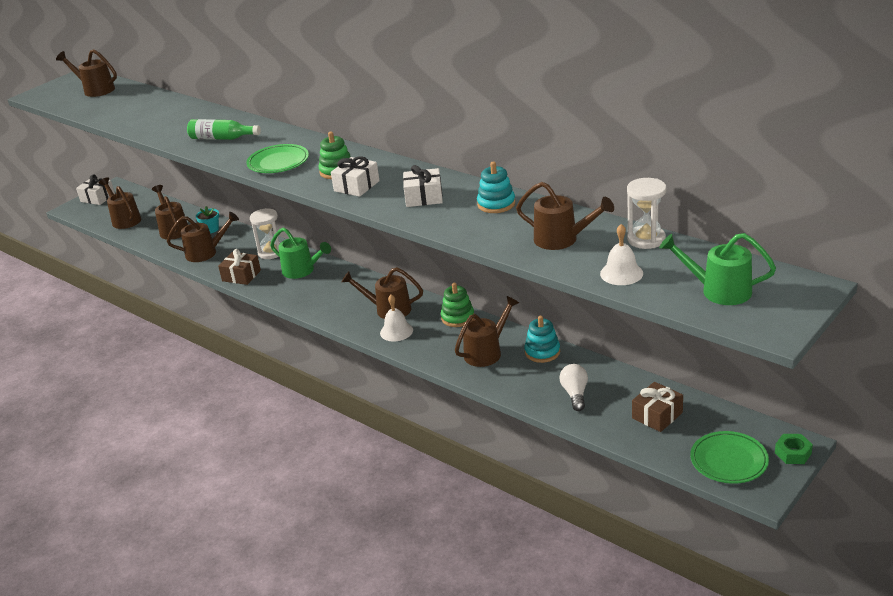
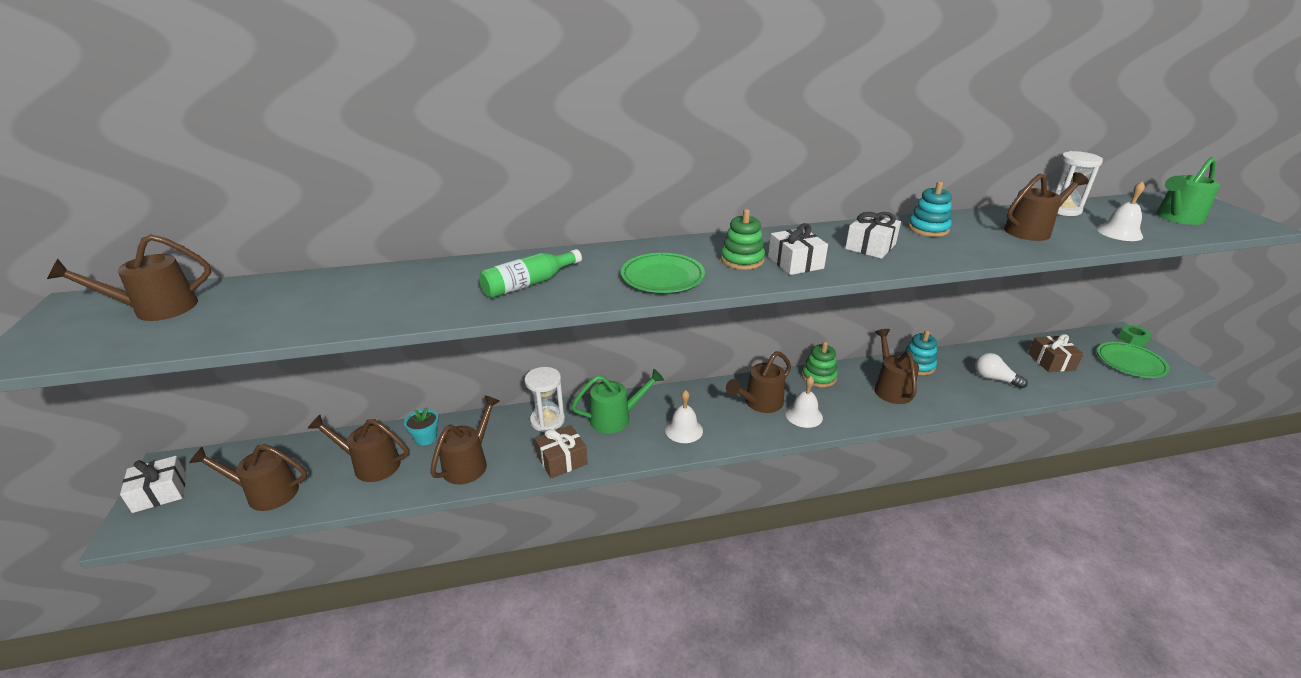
camera: 55 degrees left, 0 degrees up
(320, 297) = (684, 430): none -> white bell

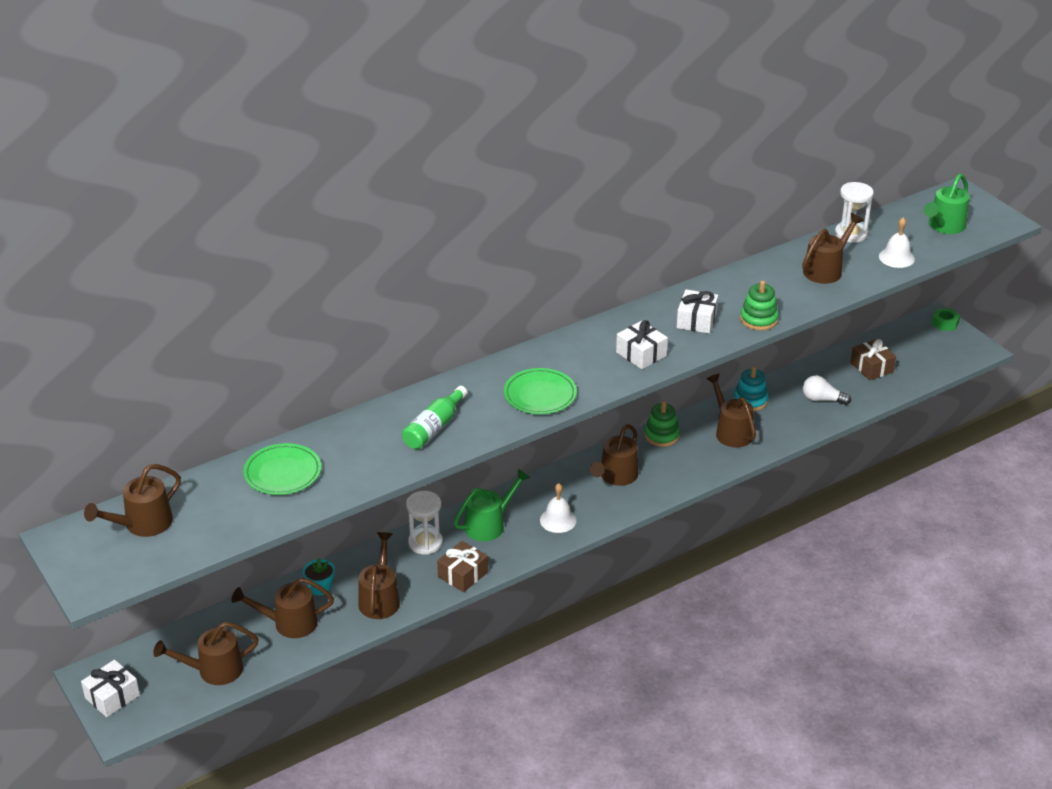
camera: 20 degrees left, 5 degrees up
(742, 260) = (596, 360): green stacking toy -> green stacking toy (758, 319)
(804, 415) = (660, 479): white bell -> none
(928, 229) = (739, 286): turquoise stacking toy -> none
(1130, 363) = (941, 352): green plate -> green plate (283, 473)

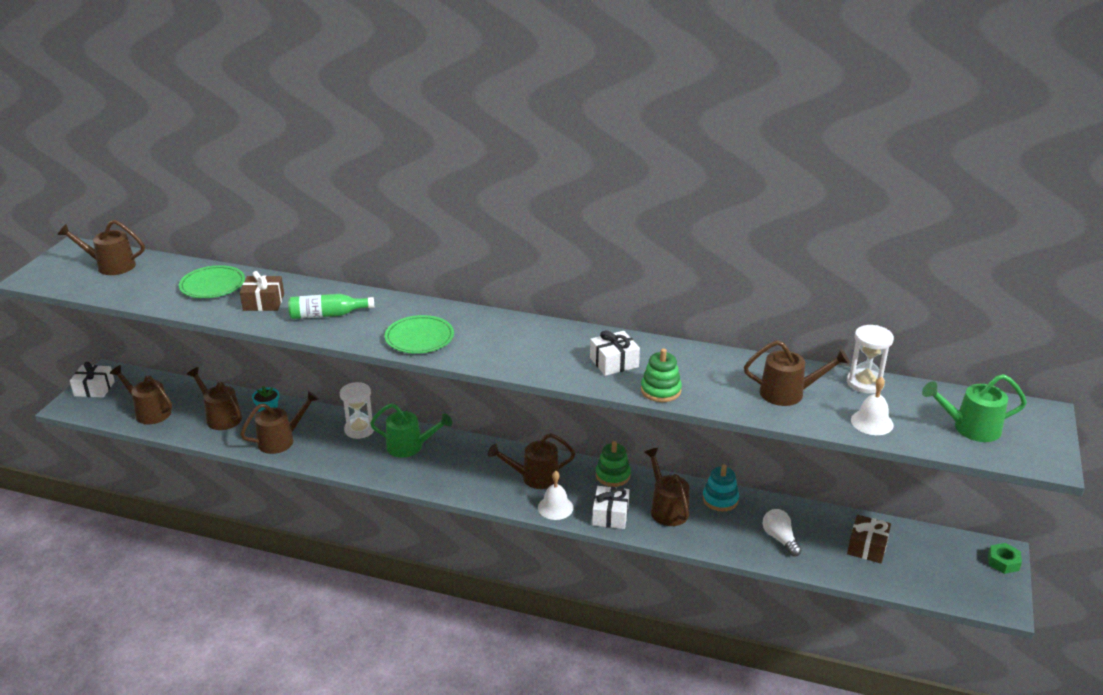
camera: 50 degrees right, 5 degrees down
(463, 574) = (343, 462): brown gift -> brown gift (263, 302)
(558, 520) = (451, 475): white bell -> white bell (555, 507)
(641, 354) = (531, 357): white gift -> white gift (610, 515)
(731, 431) = (666, 508): brown watering can -> brown watering can turned 45 degrees counterclockwise

